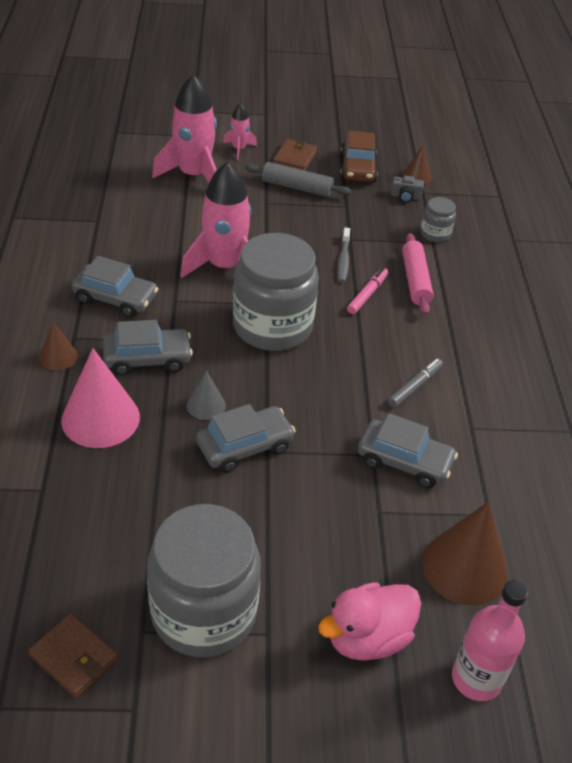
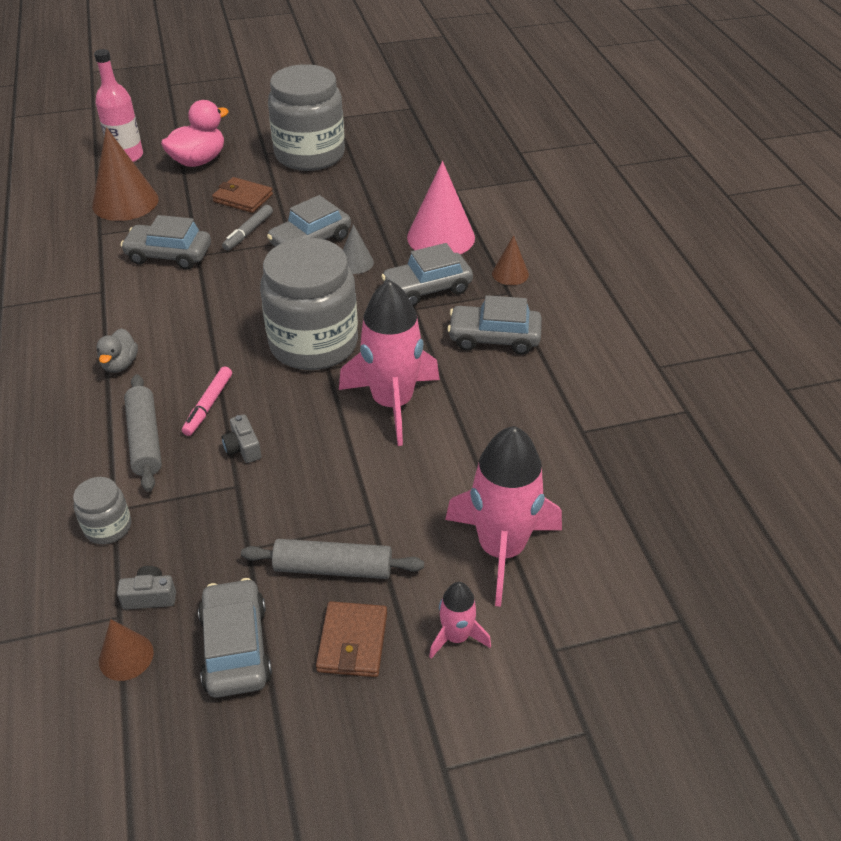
camera: 170 degrees right, 0 degrees up
(74, 657) = (381, 128): brown wallet -> brown wallet (243, 198)
(343, 260) = (243, 448): grey toothbrush -> grey camera
(357, 168) = (236, 647): brown car -> grey car
(414, 386) = (155, 315): grey marker -> grey marker (248, 232)
(415, 280) = (145, 439): pink rolling pin -> grey rolling pin
(442, 344) = (120, 364): none -> grey duck

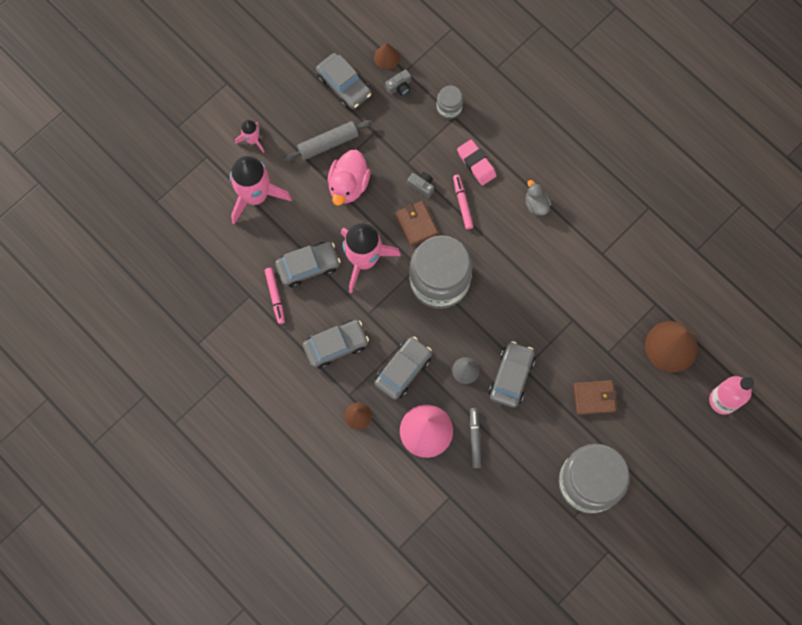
camera: 150 degrees right, 30 degrees up
(145, 439) = (476, 164): grey rolling pin -> pink eraser
(169, 255) = (591, 309): grey car -> grey car (308, 266)
(198, 161) = (664, 425): pink duck -> pink duck (348, 185)
(248, 232) = (559, 362): grey marker -> grey marker (474, 439)
(352, 642) = (296, 114): brown wallet -> brown wallet (416, 224)
(545, 415) = (275, 296): none -> pink marker

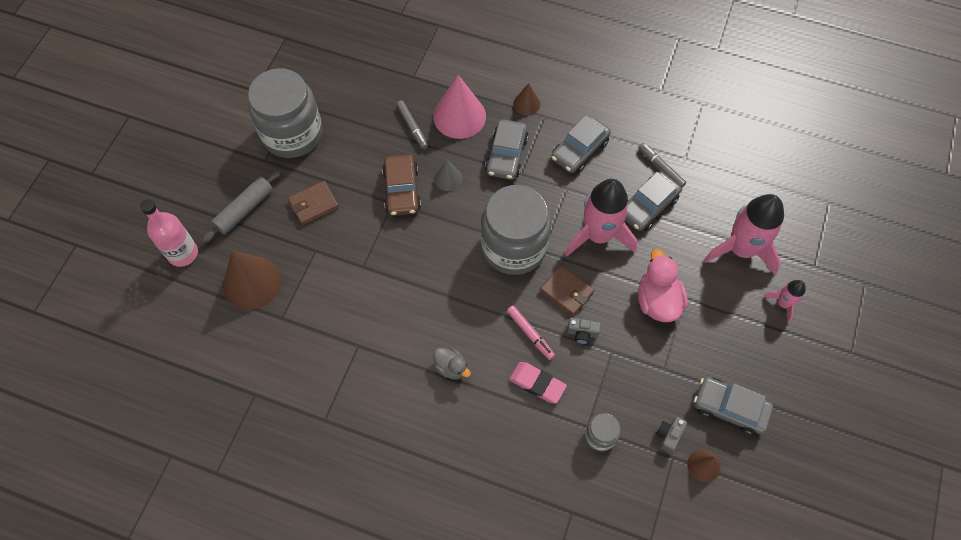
camera: 155 degrees right, 10 degrees down
(275, 296) = (661, 168): pink marker -> grey marker
(328, 143) = (705, 334): grey rolling pin -> grey rolling pin (244, 209)
(511, 376) = (402, 190): grey car -> brown car

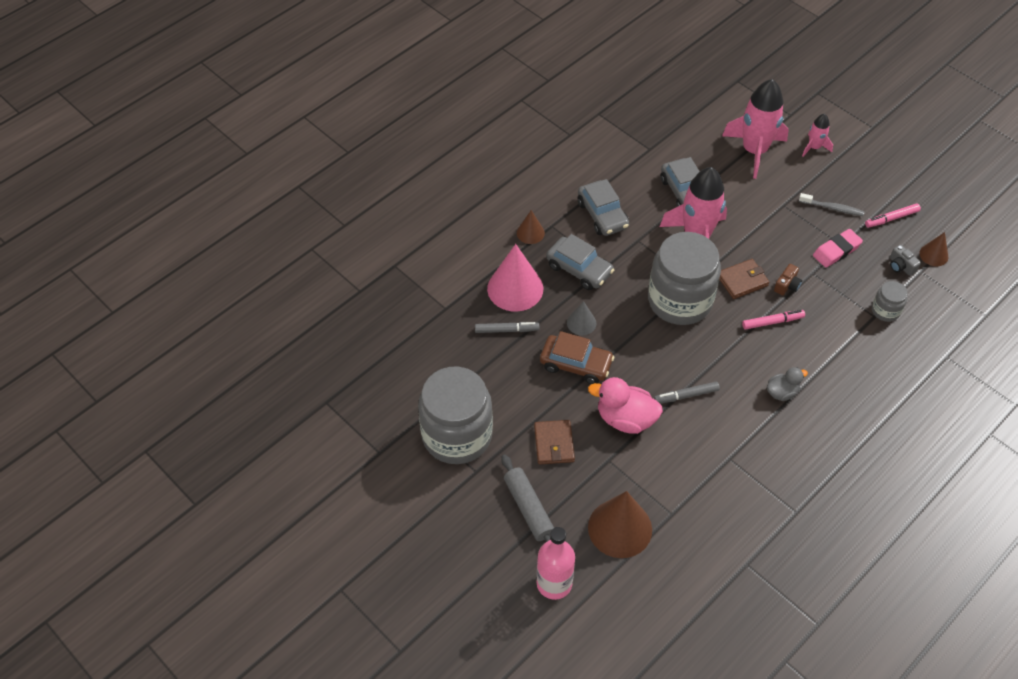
camera: 65 degrees left, 10 degrees down
(537, 384) = (822, 335): pink eraser -> pink eraser (836, 251)
(582, 333) = (787, 285): grey camera -> brown camera
(657, 301) = (778, 223): pink duck -> pink duck (625, 419)
(661, 168) = (650, 168): grey marker -> grey marker (686, 396)
(709, 346) = (832, 208): none -> grey toothbrush
(729, 408) = (891, 219): grey car -> pink marker

